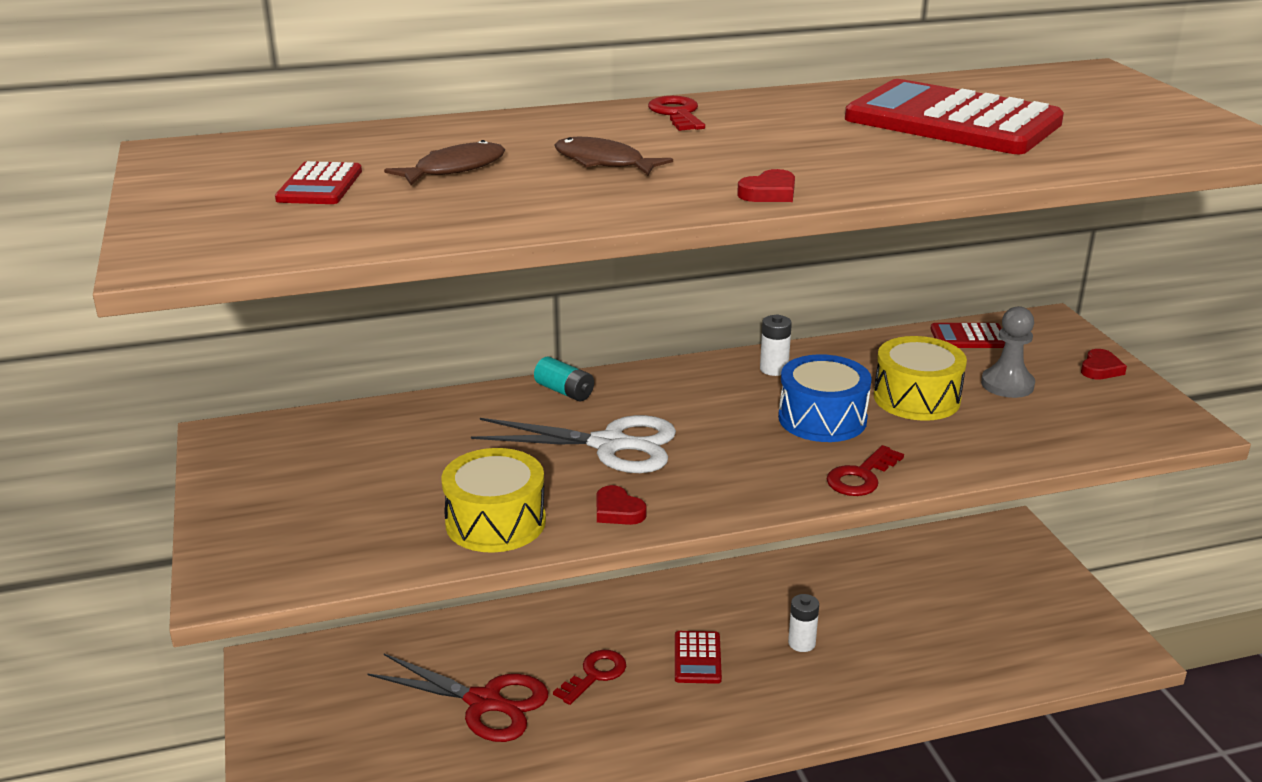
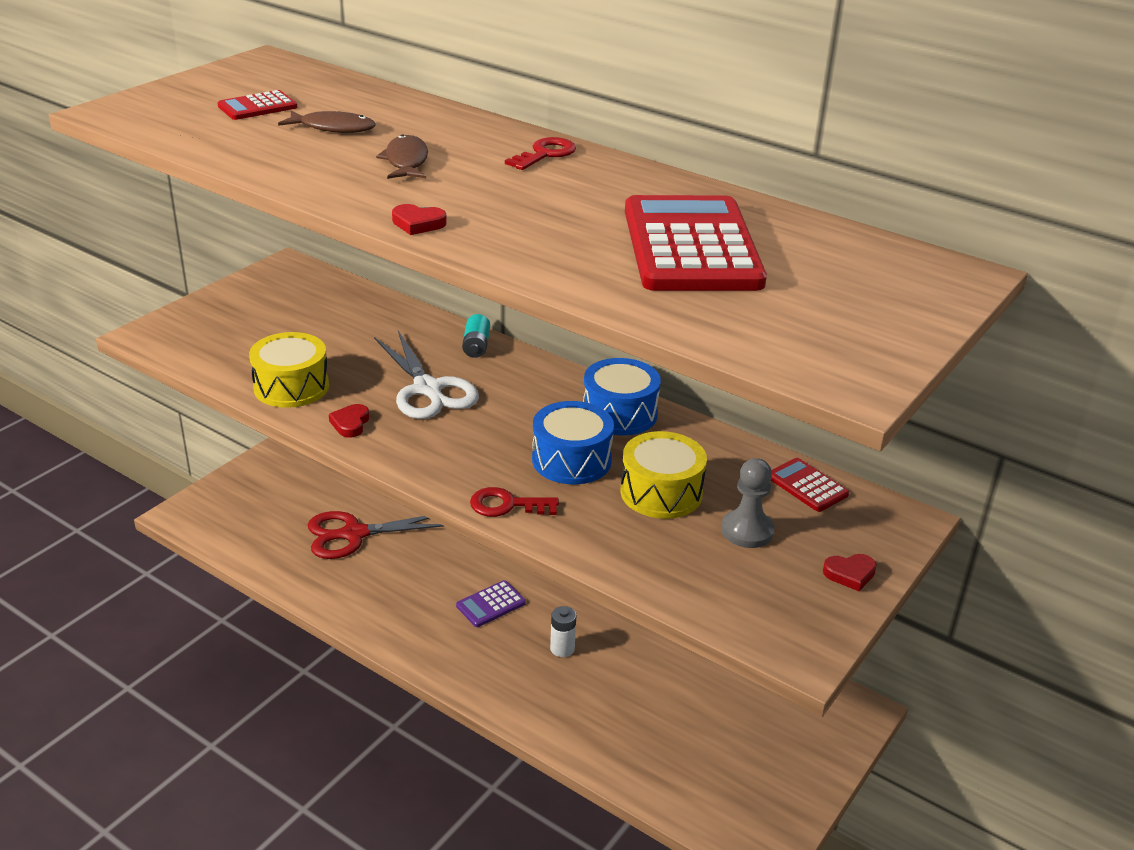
camera: 50 degrees right, 5 degrees up
(485, 703) = (353, 534): red scissors -> red scissors turned 90 degrees clockwise
(595, 675) = (426, 566): red key -> none
(697, 658) = (491, 604): red calculator -> purple calculator
(774, 369) = (619, 413): white battery -> blue drum

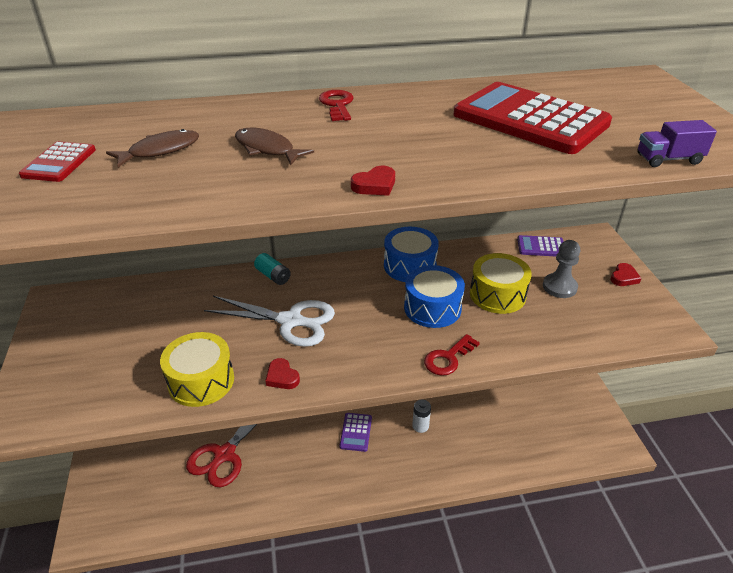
camera: 45 degrees left, 5 degrees up
(730, 341) = (668, 159): none -> purple truck
(807, 486) = (541, 247): red calculator -> purple calculator

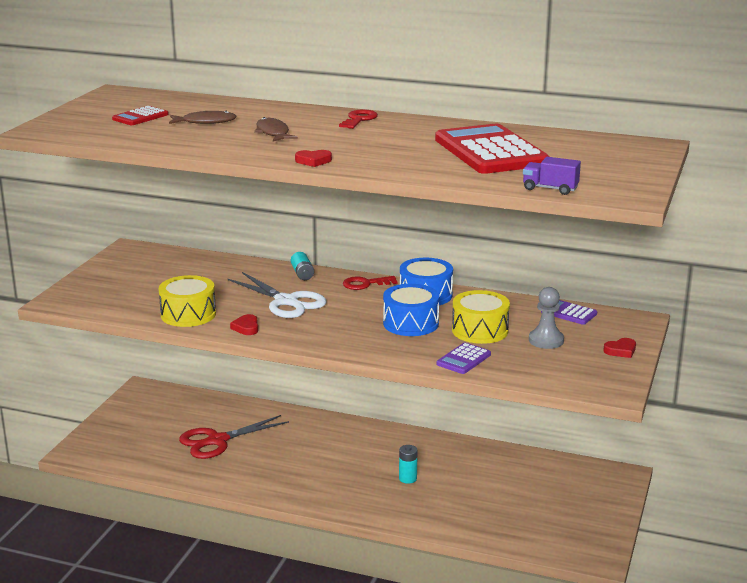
camera: 30 degrees right, 15 degrees down
(356, 432) = (343, 463): purple calculator -> purple calculator (463, 359)
(420, 426) = (407, 478): white battery -> turquoise battery
(448, 358) = (384, 352): red key -> red key (365, 284)

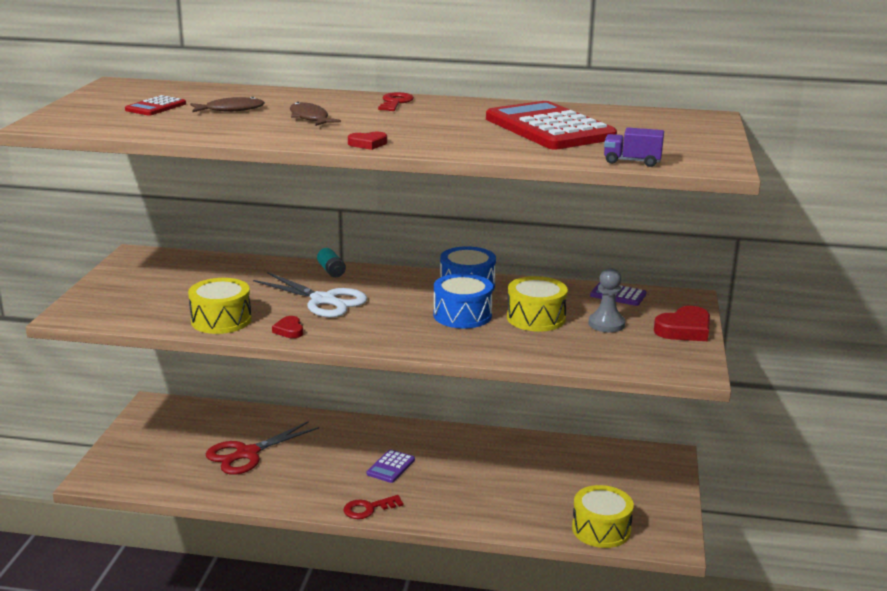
camera: 10 degrees left, 0 degrees up
(365, 284) = (401, 277): red key -> red key (368, 509)
(407, 478) = (457, 477): turquoise battery -> none
(463, 359) = (530, 349): purple calculator -> purple calculator (390, 467)
(532, 538) = (601, 529): none -> yellow drum
(621, 351) = (684, 329): red heart -> red heart, size x1.77

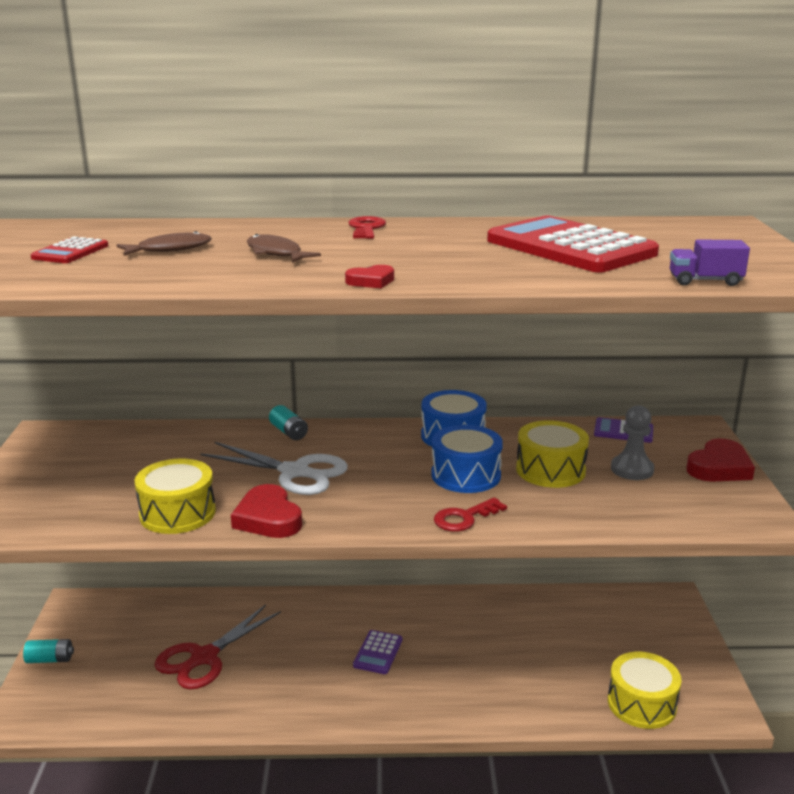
camera: 10 degrees left, 0 degrees up
(125, 441) = (50, 659): none -> turquoise battery
(289, 330) = (268, 518): red heart -> red heart, size x1.77
(368, 509) = (370, 714): red key -> red key (464, 518)

